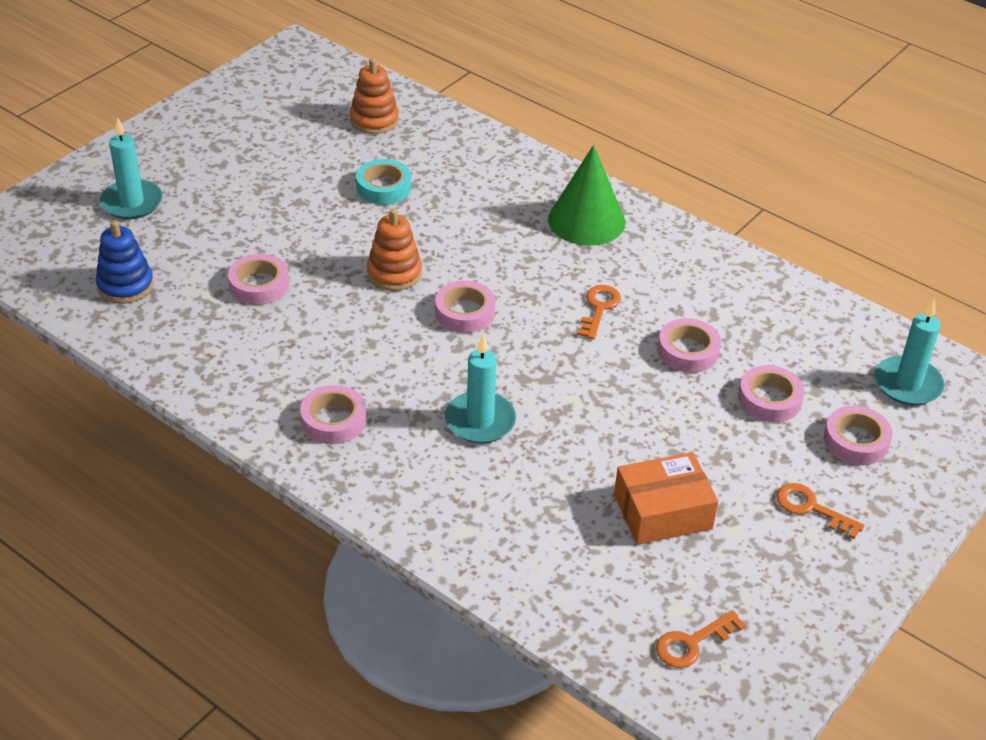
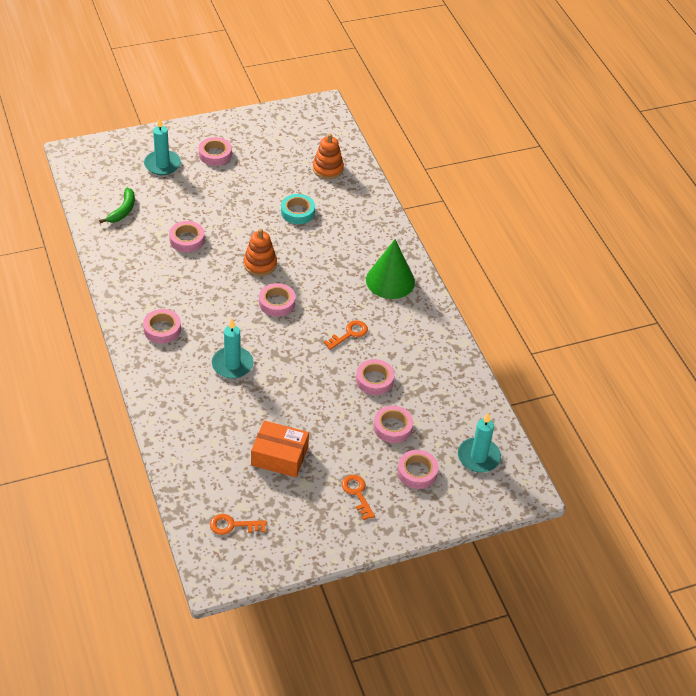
camera: 30 degrees right, 5 degrees up
(125, 285) = (123, 210): blue stacking toy -> green banana
(199, 161) = (215, 154): none -> pink tape

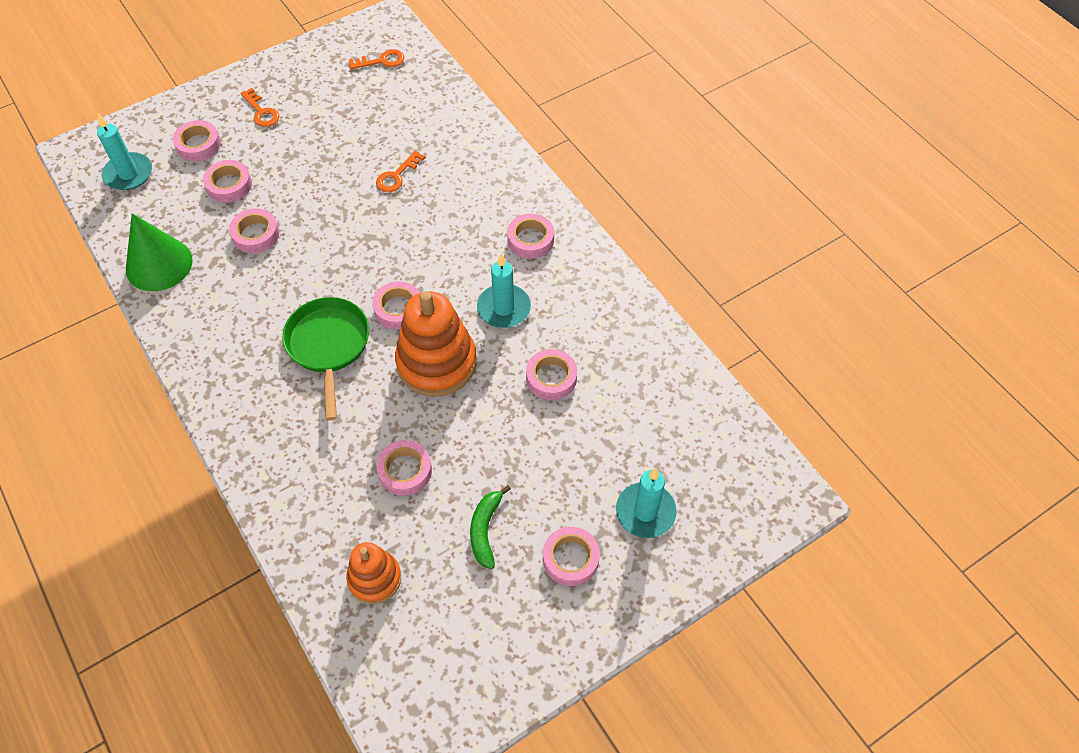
camera: 170 degrees right, 10 degrees up
(123, 210) = (662, 405): green banana -> green banana (485, 530)
(232, 364) = (431, 215): turquoise candle -> turquoise candle (504, 308)
(260, 264) = (436, 362): orange stacking toy -> orange stacking toy, size x1.69
(279, 456) = (350, 130): orange box -> none
(297, 212) = (405, 470): turquoise tape -> pink tape
(331, 290) = (328, 346): none -> green pan
(349, 334) = (295, 287): orange key -> orange key (397, 176)
(390, 281) = (248, 381): green cone -> green cone (159, 264)

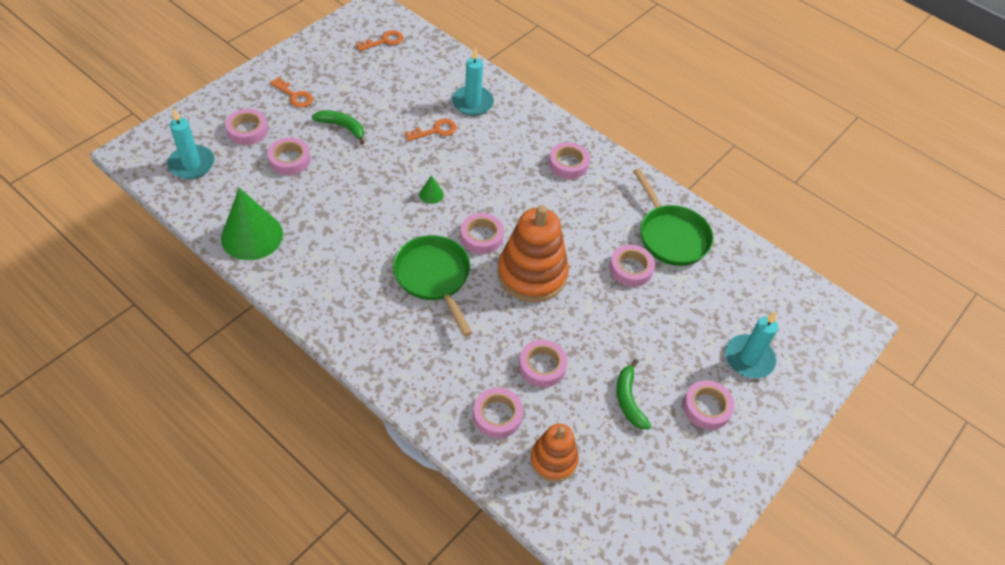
camera: 20 degrees left, 5 degrees down
(256, 234) = (331, 197): pink tape -> pink tape (497, 415)
(298, 156) = (342, 127): none -> green banana
(363, 250) = (431, 194): none -> green cone
(397, 176) = (435, 130): orange key -> orange key turned 135 degrees counterclockwise
(504, 308) = (569, 221): turquoise candle -> turquoise candle (472, 103)
(615, 347) = (671, 236): none -> green pan

